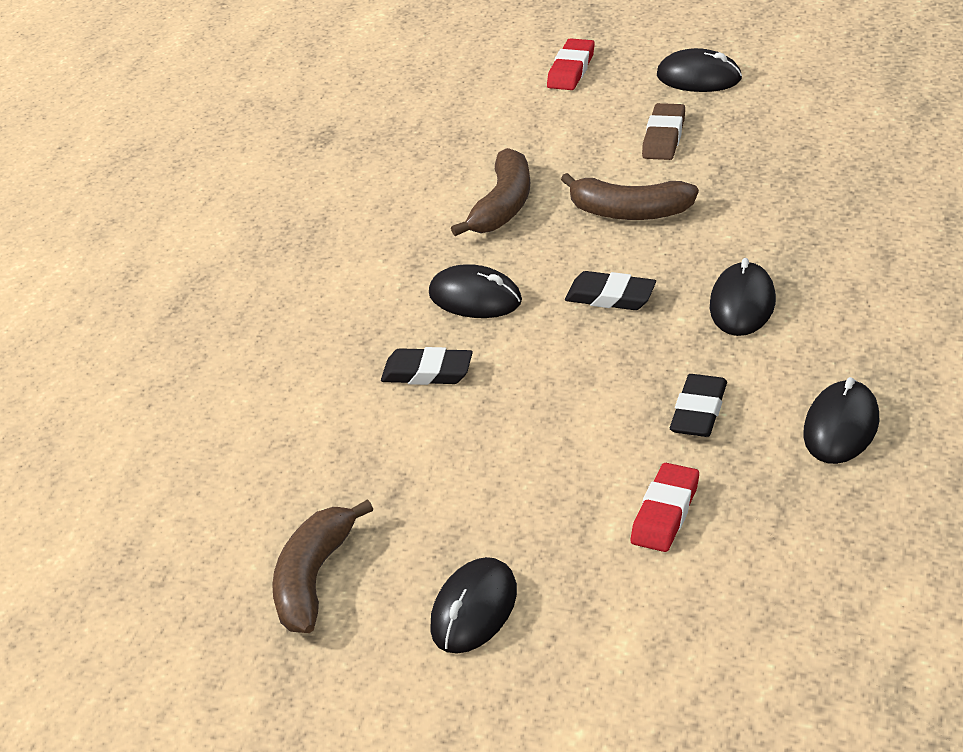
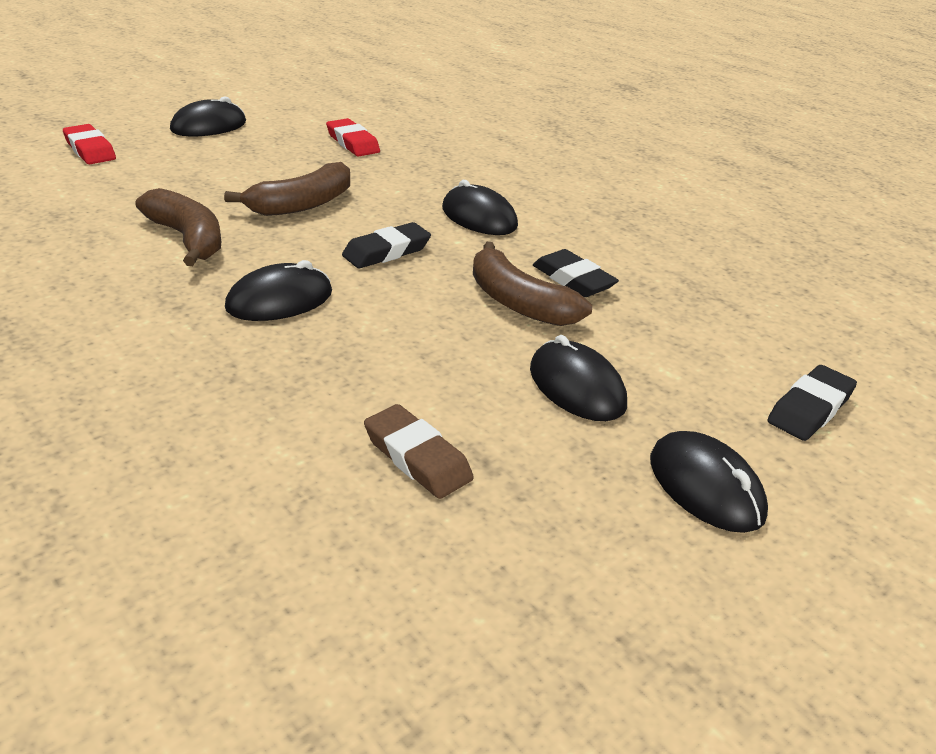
camera: 65 degrees left, 5 degrees down
(314, 578) = (554, 576): brown banana -> brown banana (519, 302)
(427, 372) = (337, 365): black eraser -> black eraser (809, 408)
(664, 137) = (245, 160): brown eraser -> brown eraser (417, 457)
(665, 513) = (674, 341): red eraser -> red eraser (352, 143)
(841, 426) = (657, 245): black mouse -> black mouse (576, 387)

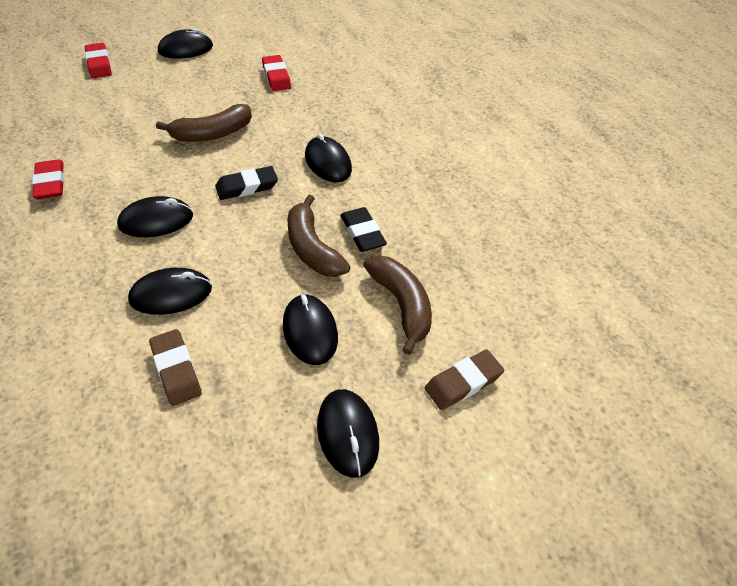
camera: 15 degrees right, 15 degrees up
(91, 278) = (50, 183): none -> red eraser
(187, 239) = (124, 156): brown banana -> brown banana (401, 305)
(354, 375) = (171, 294): none -> black mouse
(809, 408) = (463, 382): black eraser -> brown eraser

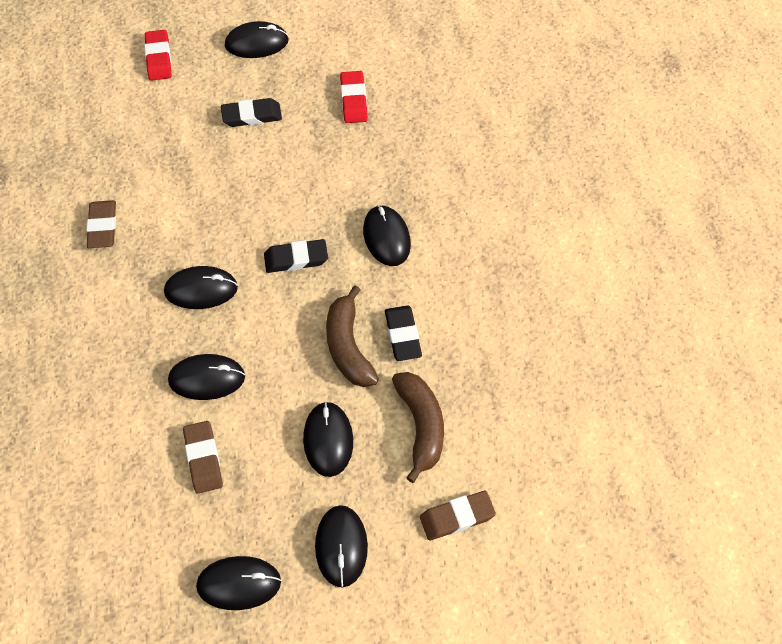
camera: 15 degrees right, 10 degrees up
(50, 183) = (103, 227): red eraser -> brown eraser
(188, 93) = (252, 116): none -> black eraser
(212, 134) = (270, 180): brown banana -> none
(236, 497) = (239, 584): none -> black mouse

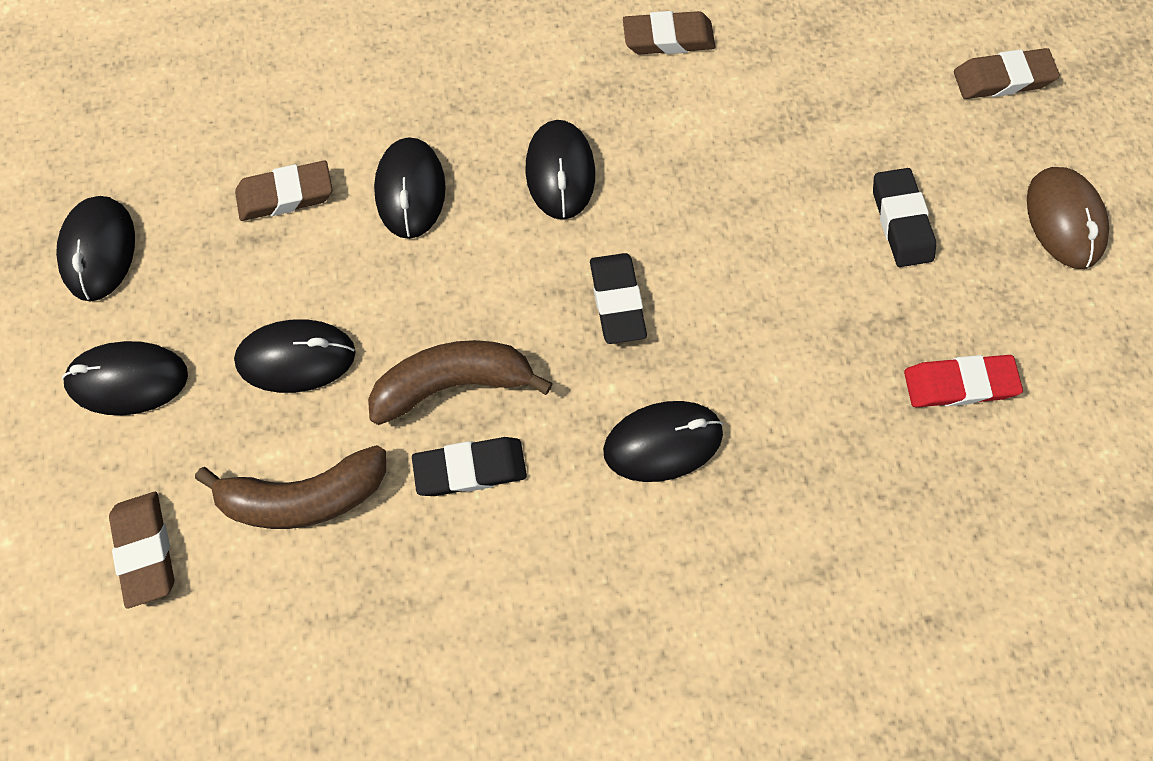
camera: 90 degrees right, 10 degrees up
(158, 58) = (1002, 79): red eraser -> brown eraser
(256, 43) = (1063, 220): black mouse -> brown mouse

